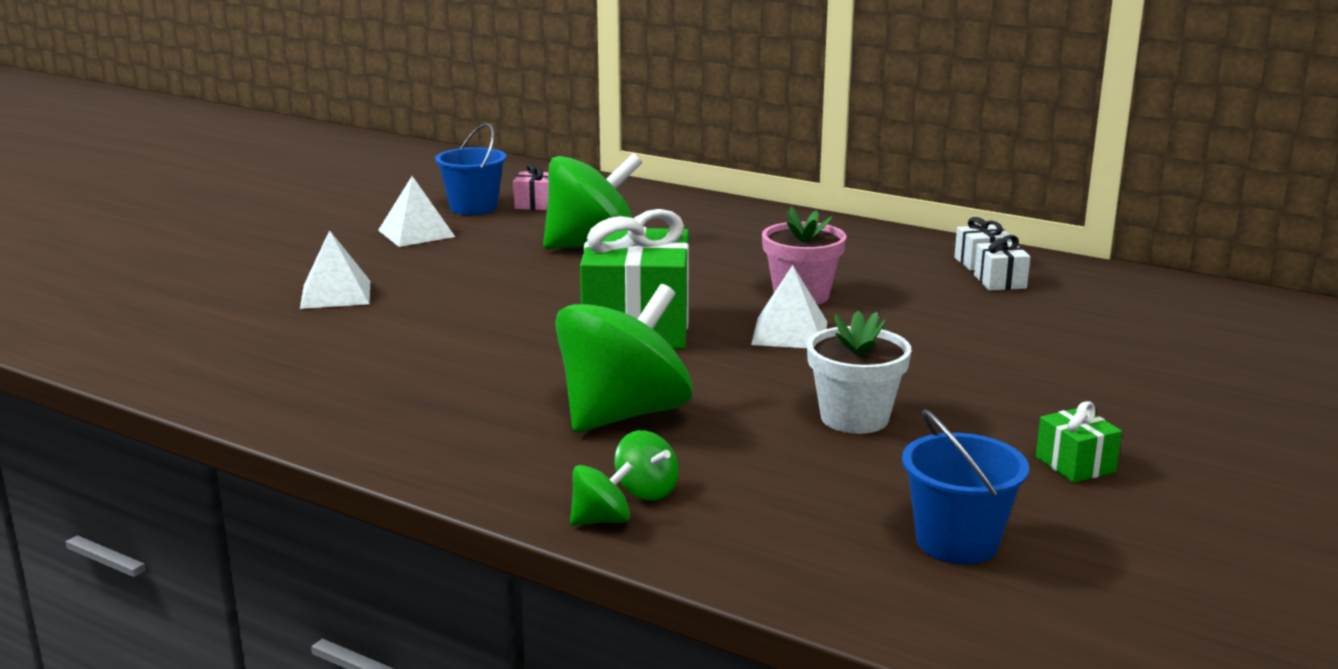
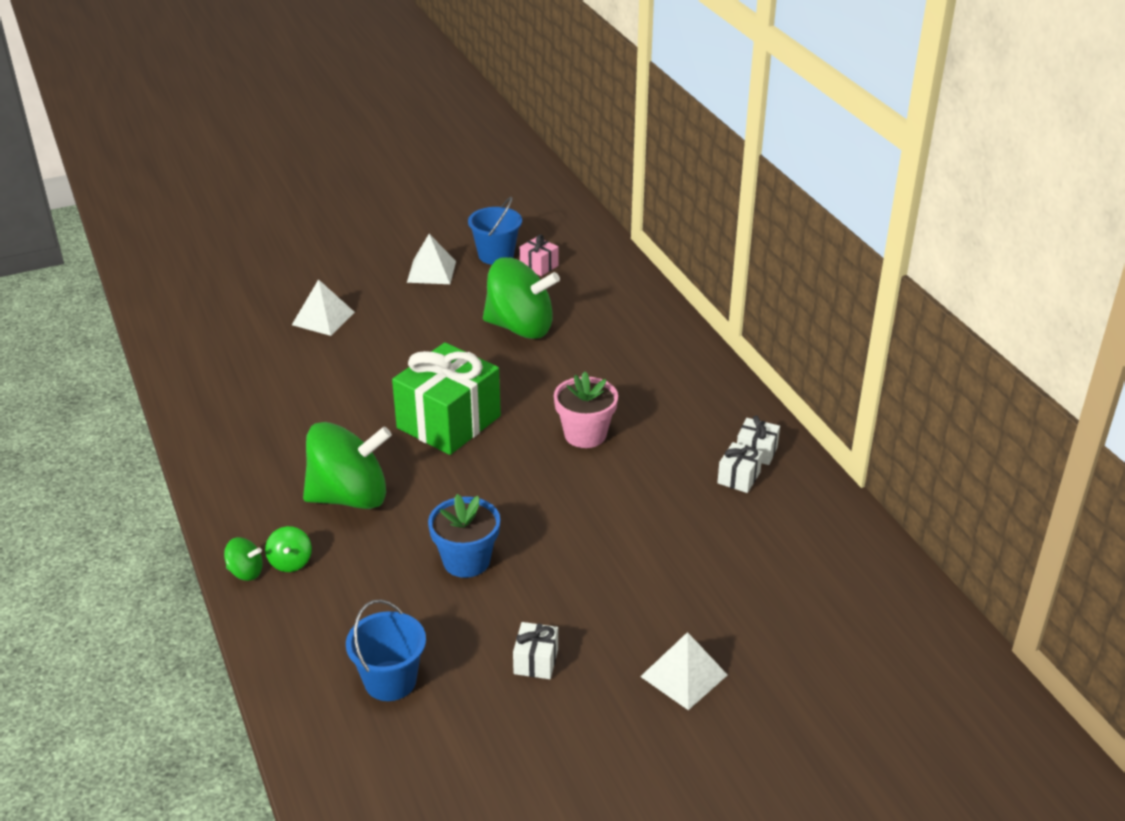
camera: 35 degrees right, 15 degrees up
(790, 333) = (530, 468): white pyramid -> white pyramid (684, 675)
(854, 418) = (466, 561): white flower pot -> blue flower pot
(1075, 464) = (536, 661): green gift -> white gift

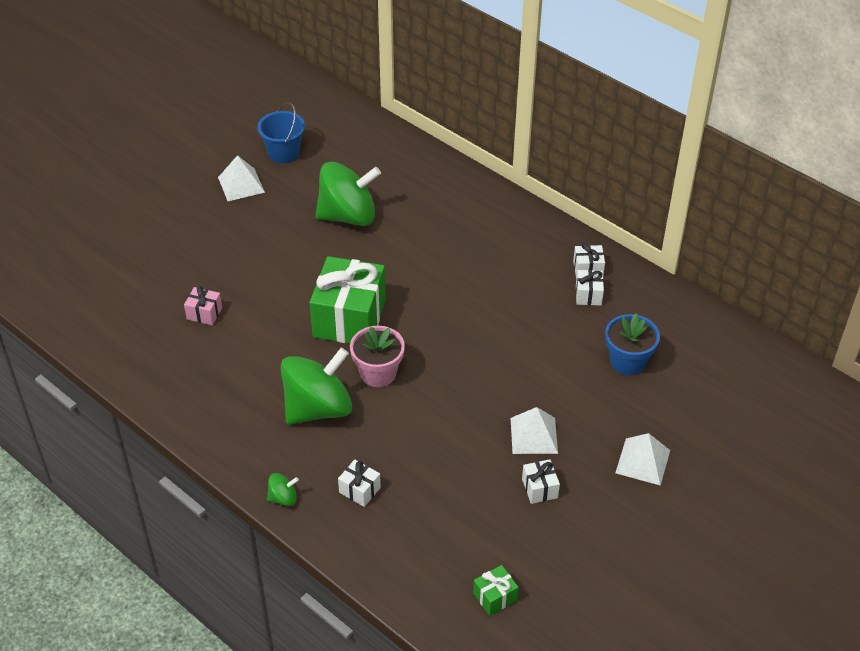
camera: 25 degrees left, 10 degrees up
(290, 562) = (311, 478): green spinning top -> none
(323, 318) = (182, 256): white pyramid -> white pyramid (534, 435)
(331, 592) = (359, 490): none -> white gift
(390, 681) = (450, 541): blue bucket -> none
(397, 760) = (495, 597): none -> green gift
(466, 561) = (440, 429): blue flower pot -> blue flower pot (627, 361)
(539, 266) = (325, 153): pink gift -> pink gift (204, 313)
(585, 434) = (458, 295): pink flower pot -> pink flower pot (378, 373)

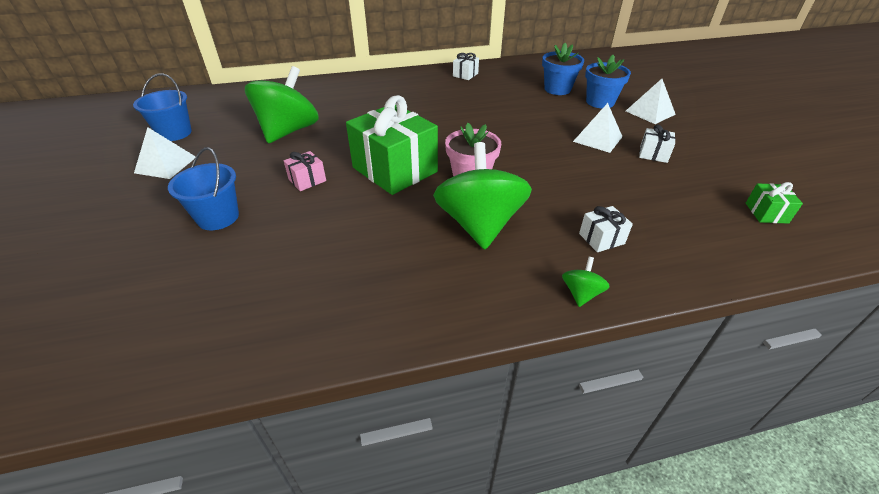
camera: 55 degrees left, 5 degrees down
(204, 313) = (277, 248): pink gift -> pink gift (307, 180)
(209, 261) = (218, 217): none -> blue bucket
(588, 295) = (487, 81): white gift -> none
(628, 410) = (600, 102): none -> blue flower pot

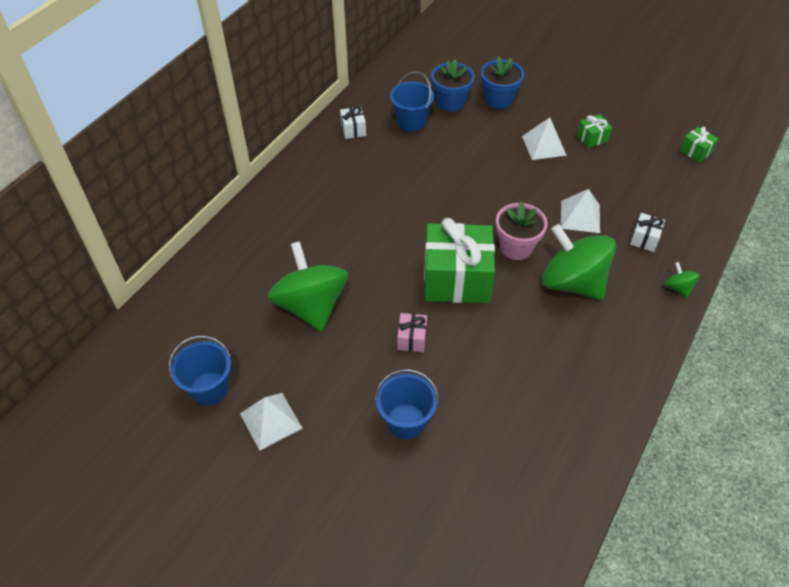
camera: 45 degrees left, 10 degrees up
(511, 86) = (411, 121): none -> blue bucket
(650, 112) = (543, 90): white pyramid -> white pyramid (580, 216)
(653, 154) = (592, 138): white gift -> green gift

